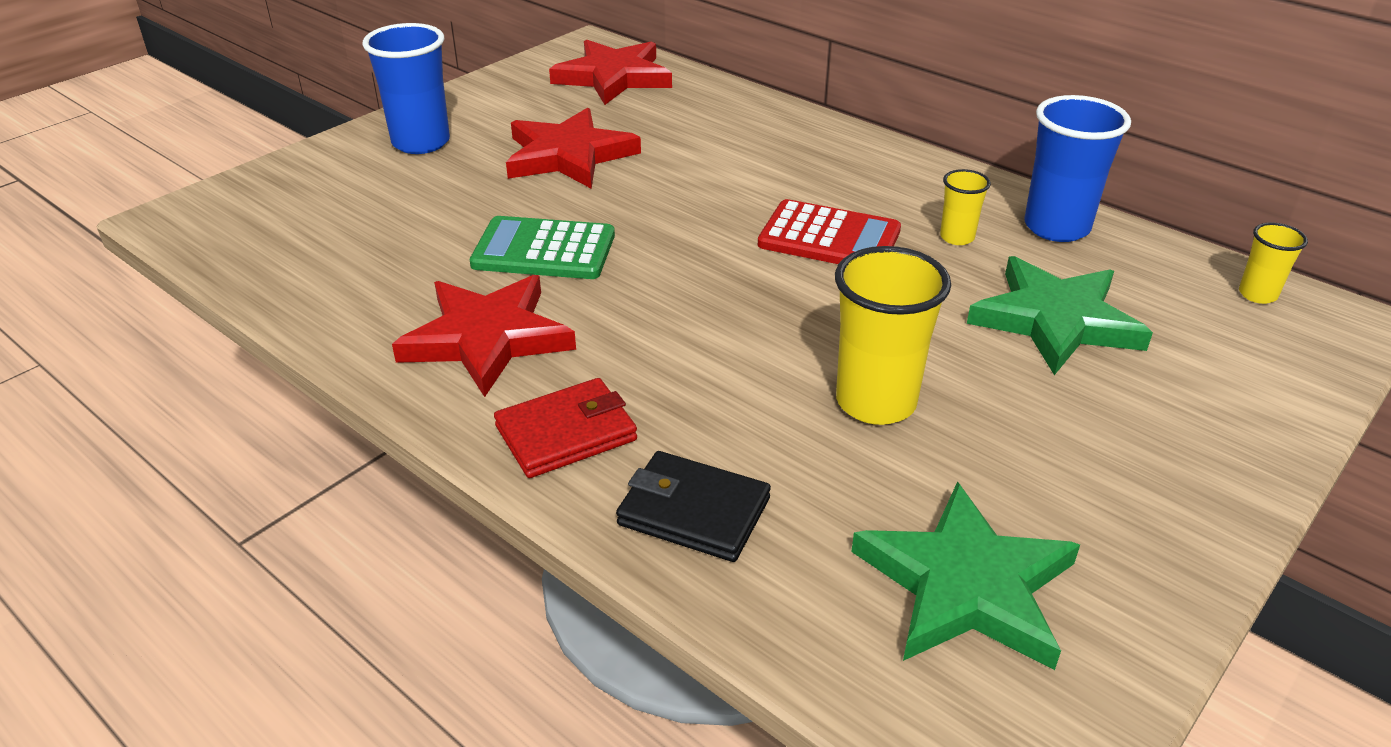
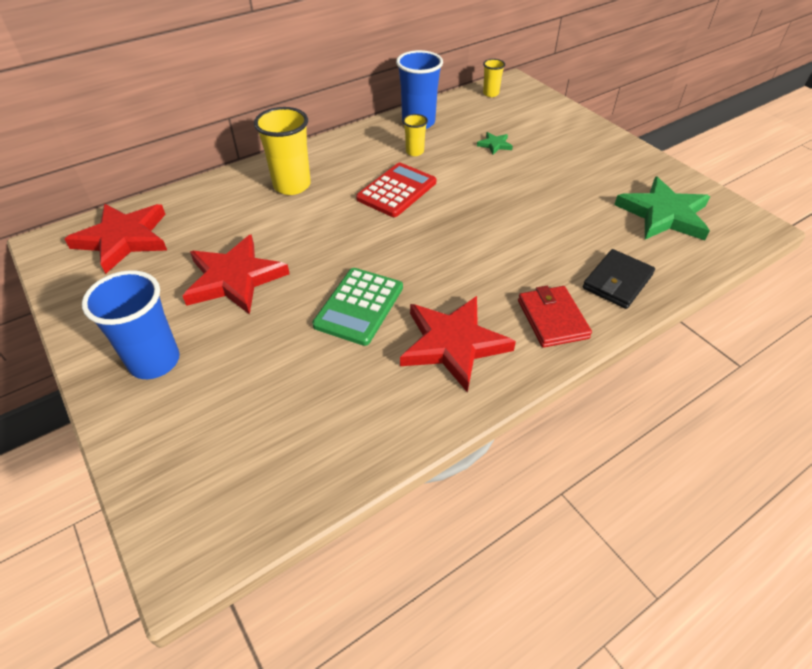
camera: 75 degrees left, 10 degrees up
(876, 402) = (544, 209): yellow cup -> yellow cup (292, 185)
(1056, 321) = (495, 145): green star -> green star, size x0.44

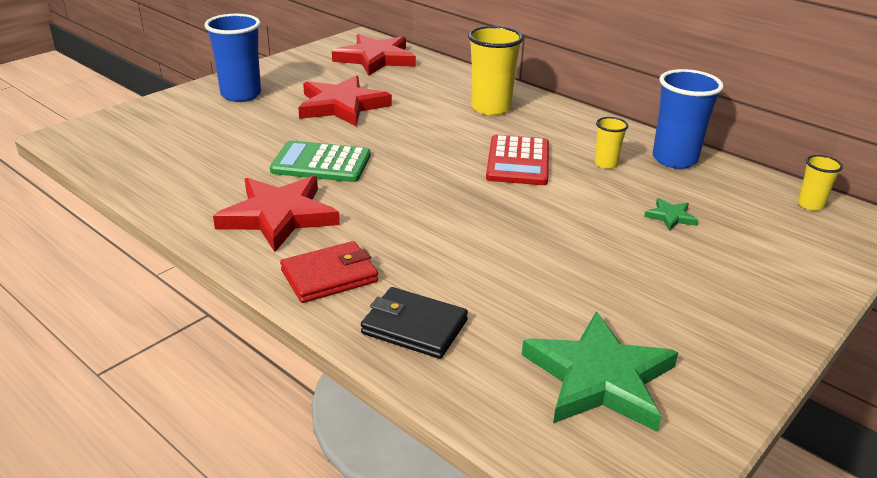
camera: 75 degrees right, 15 degrees down
(397, 191) = (518, 161): red calculator -> red calculator turned 75 degrees clockwise

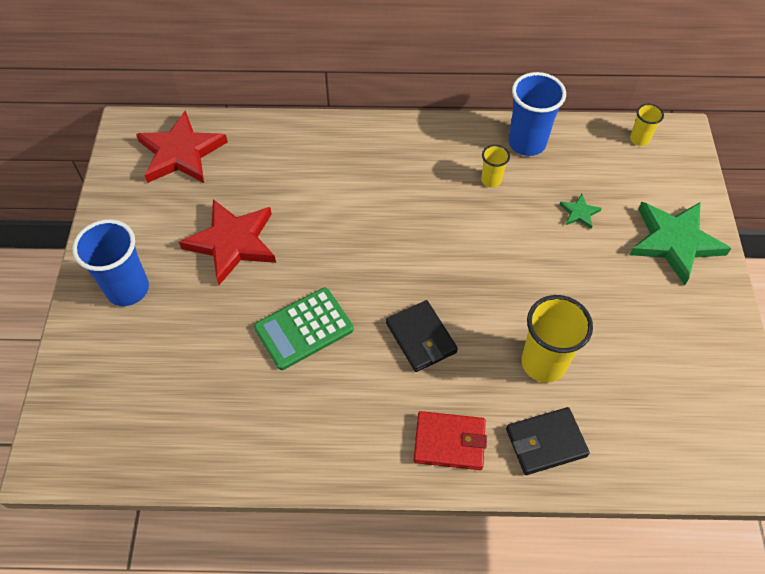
camera: 40 degrees left, 25 degrees up
(279, 216) = (346, 412): red star -> none
(329, 276) = (449, 442): red wallet -> red wallet turned 75 degrees clockwise
(403, 211) = (421, 338): none -> black wallet
(491, 108) = (349, 163): yellow cup -> yellow cup (543, 363)
(518, 161) = (435, 220): red calculator -> none
(599, 378) = (673, 398): green star -> green star (674, 242)

